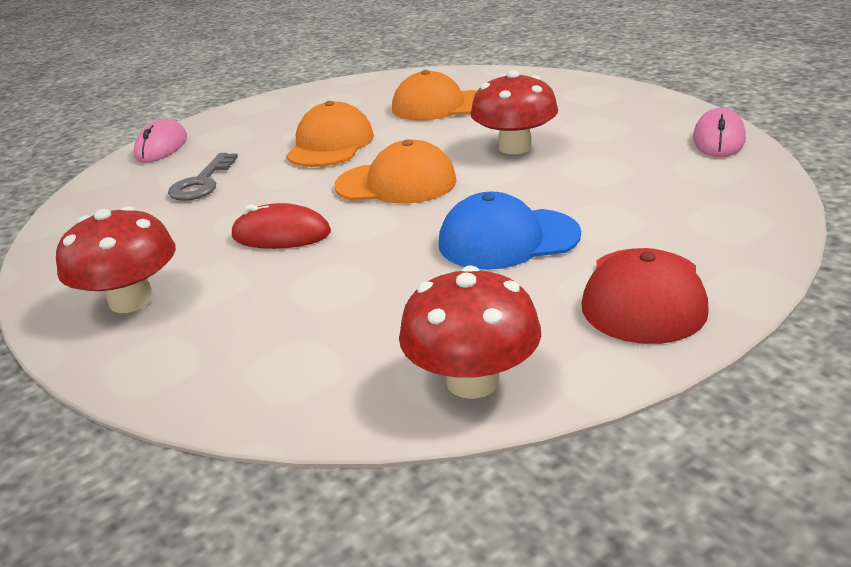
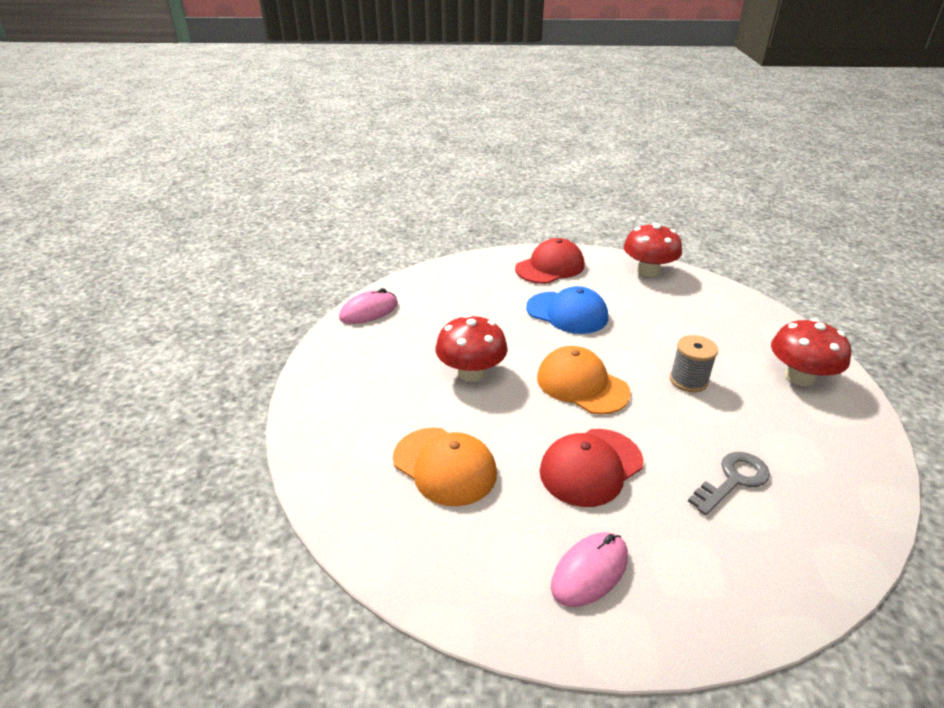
camera: 145 degrees left, 5 degrees up
(162, 147) = (771, 595): pink mouse -> pink mouse (589, 571)
(281, 235) = (688, 380): red mouse -> grey spool
(330, 145) = (591, 467): orange cap -> red cap

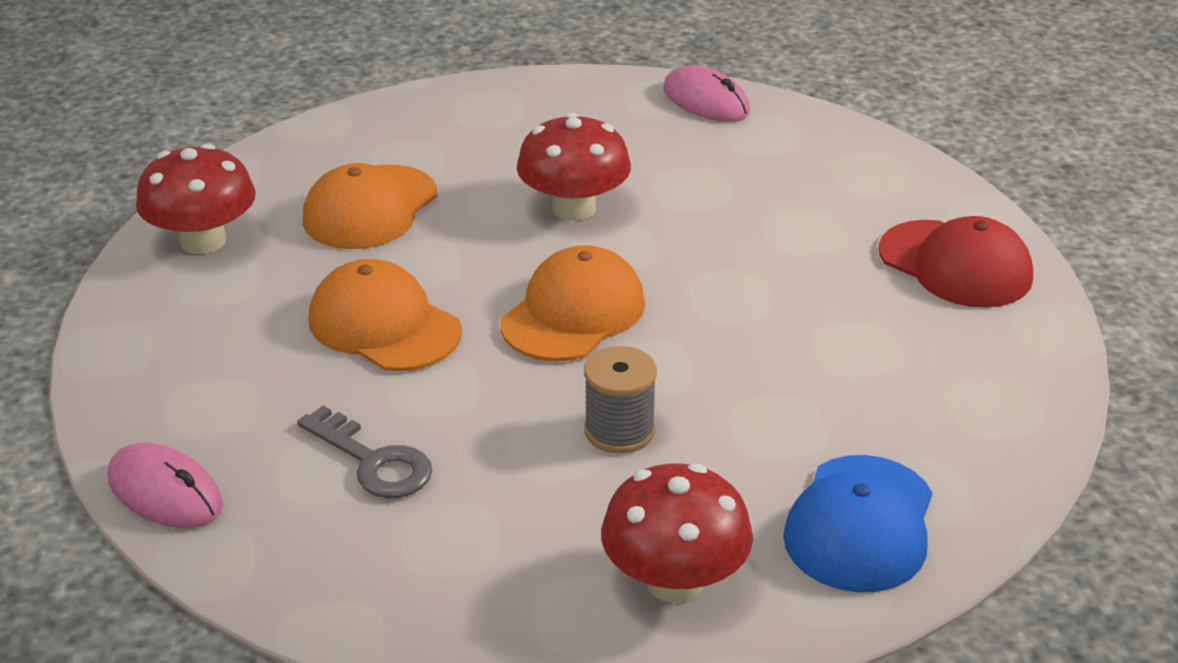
camera: 80 degrees right, 0 degrees up
(567, 313) = (788, 291): blue cap -> blue cap (860, 524)
(589, 571) = (204, 327): pink mouse -> pink mouse (165, 492)
(591, 467) = (384, 325): red cap -> orange cap
(648, 271) = (1014, 395): red mushroom -> red mushroom (203, 241)

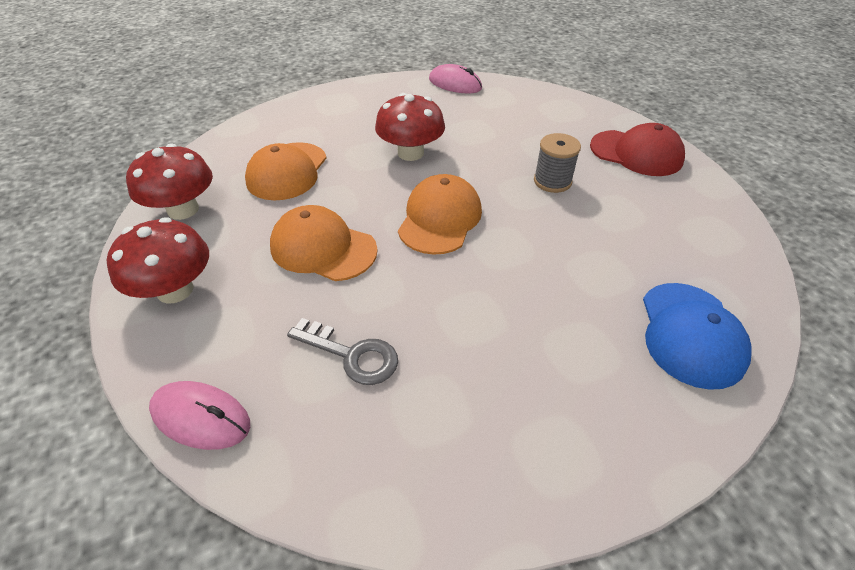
camera: 15 degrees left, 10 degrees up
(619, 431) = (506, 296): grey spool -> grey spool (552, 181)
(674, 581) = (601, 409): red mushroom -> red mushroom (175, 290)

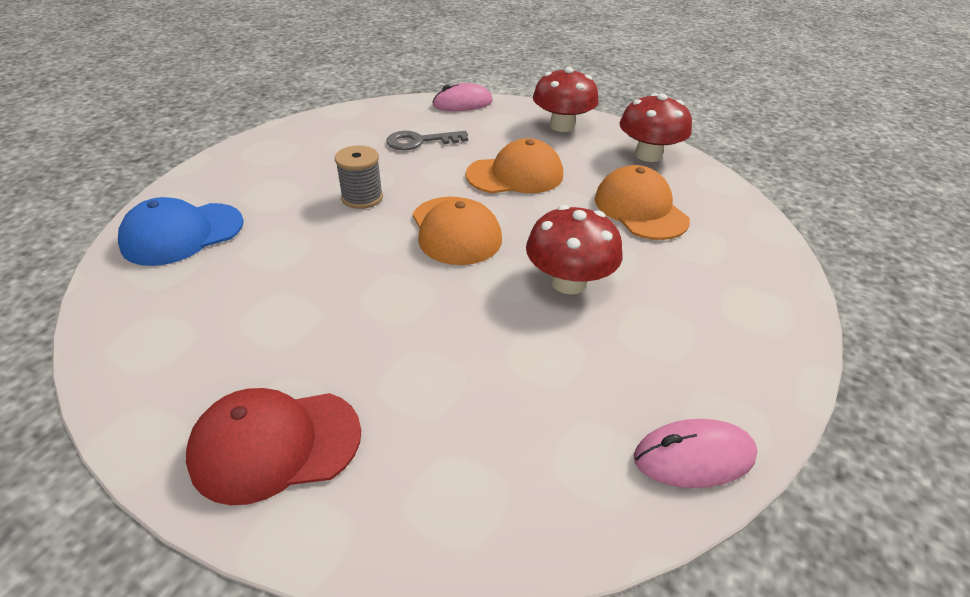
camera: 140 degrees right, 5 degrees down
(552, 181) = (376, 324): grey spool -> grey spool (362, 198)
(691, 334) = (183, 234): blue cap -> blue cap turned 90 degrees counterclockwise

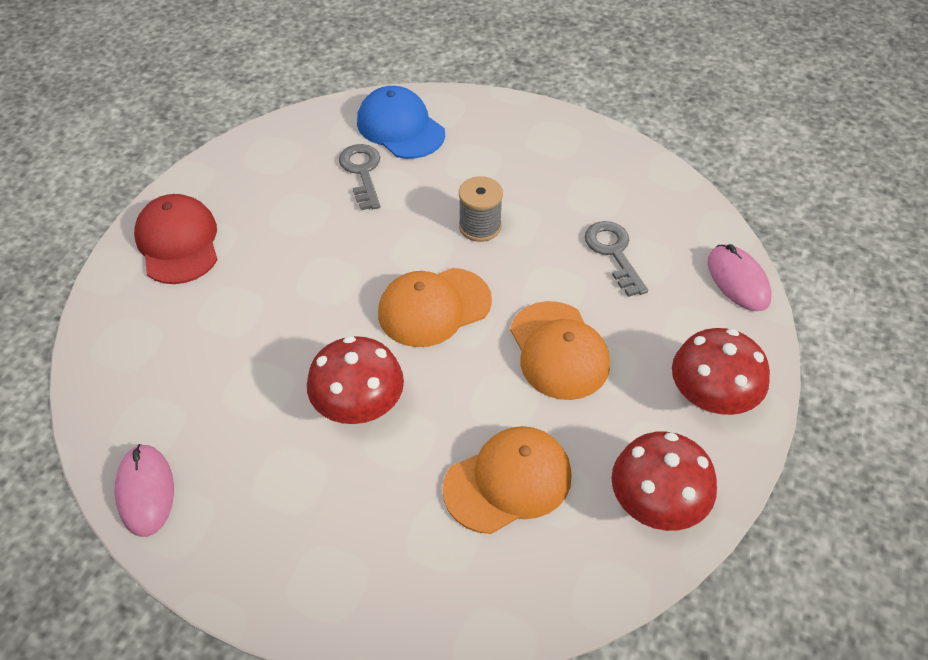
camera: 85 degrees right, 10 degrees up
(239, 265) = (362, 172): none -> grey key

